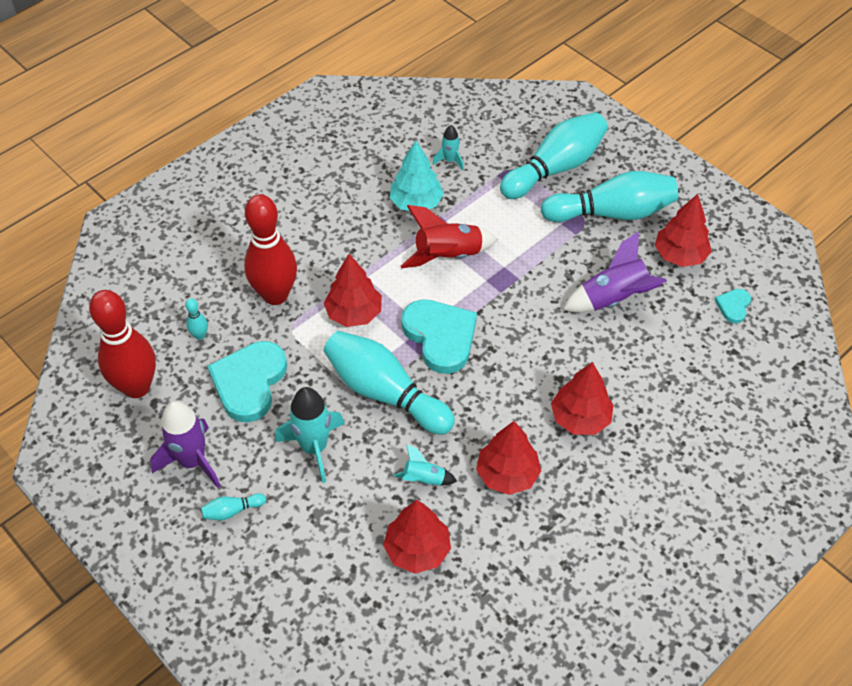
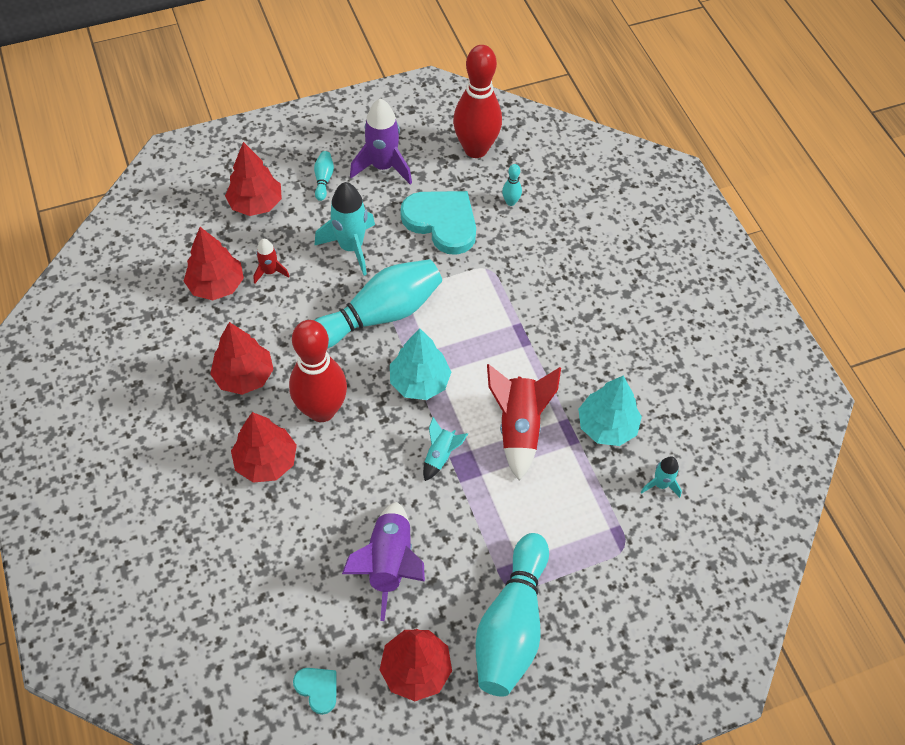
camera: 110 degrees right, 5 degrees up
(275, 295) = (532, 268): red bowling pin -> red bowling pin (322, 410)
(354, 313) = (482, 321): red tree -> red tree (256, 204)
(377, 507) = (270, 272): none -> red rocket
(424, 479) = (276, 313): turquoise rocket -> turquoise rocket (440, 455)
(440, 337) = (419, 382): turquoise heart -> turquoise tree
(555, 168) = (608, 595): turquoise bowling pin -> none

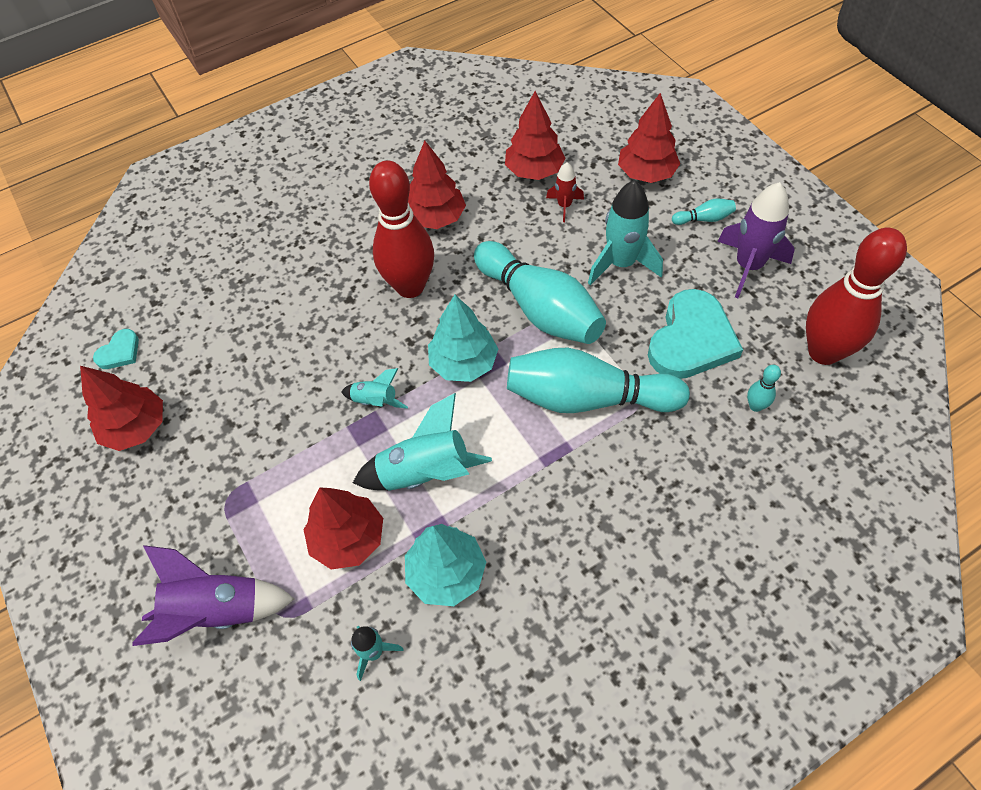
camera: 85 degrees right, 0 degrees up
(266, 461) = (346, 257): red tree -> red tree (348, 538)
(389, 563) = (247, 381): purple rocket -> purple rocket (218, 610)
(511, 625) = (183, 507): turquoise bowling pin -> turquoise bowling pin (587, 398)
(519, 427) = (425, 473): red rocket -> turquoise rocket

